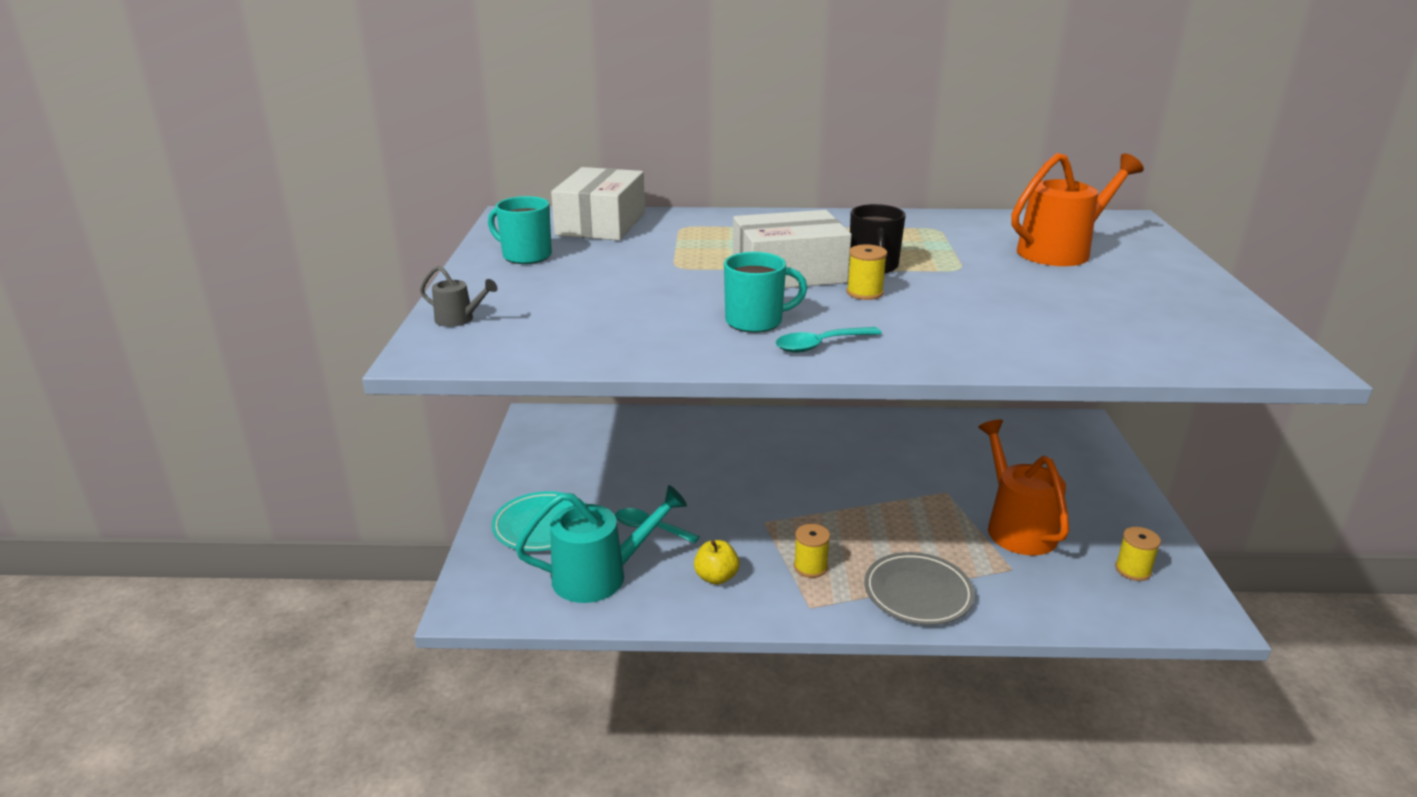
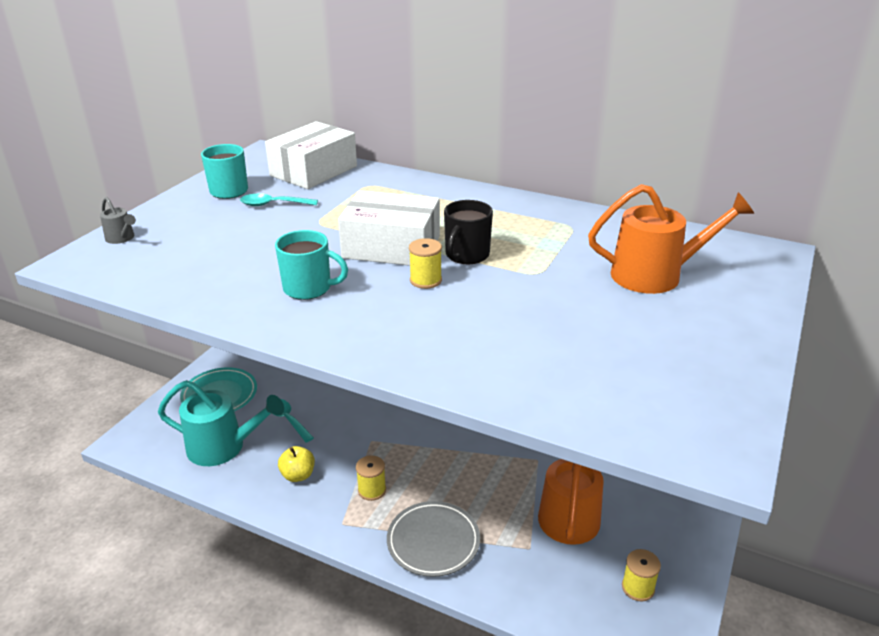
camera: 25 degrees right, 5 degrees up
(820, 345) = (327, 323): turquoise spoon -> turquoise spoon (273, 204)

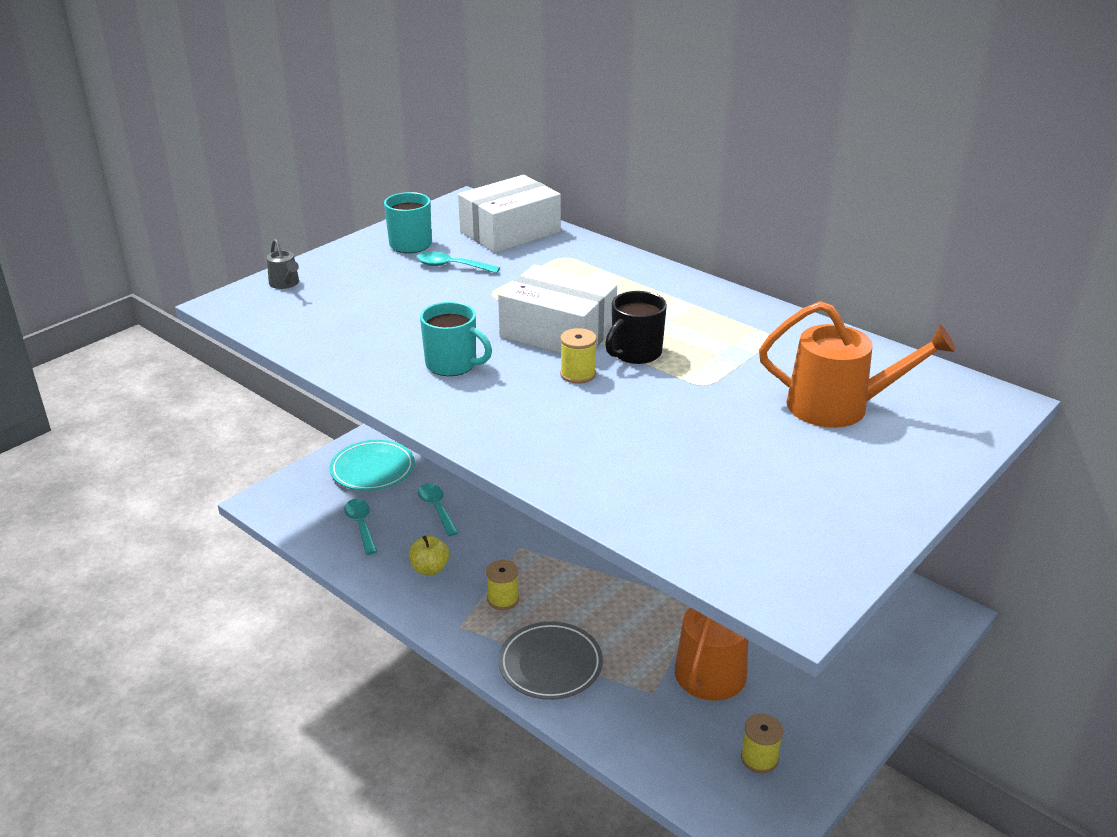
camera: 15 degrees right, 0 degrees up
(223, 447) = (361, 525): turquoise watering can -> turquoise spoon

